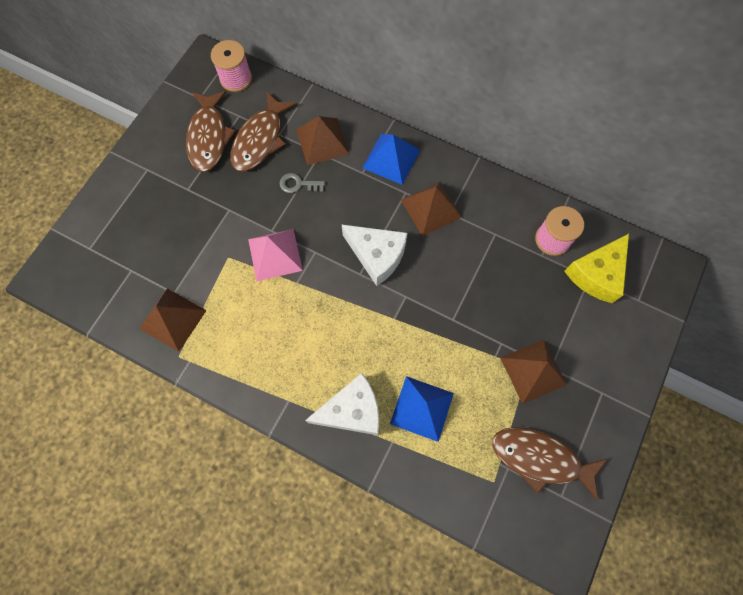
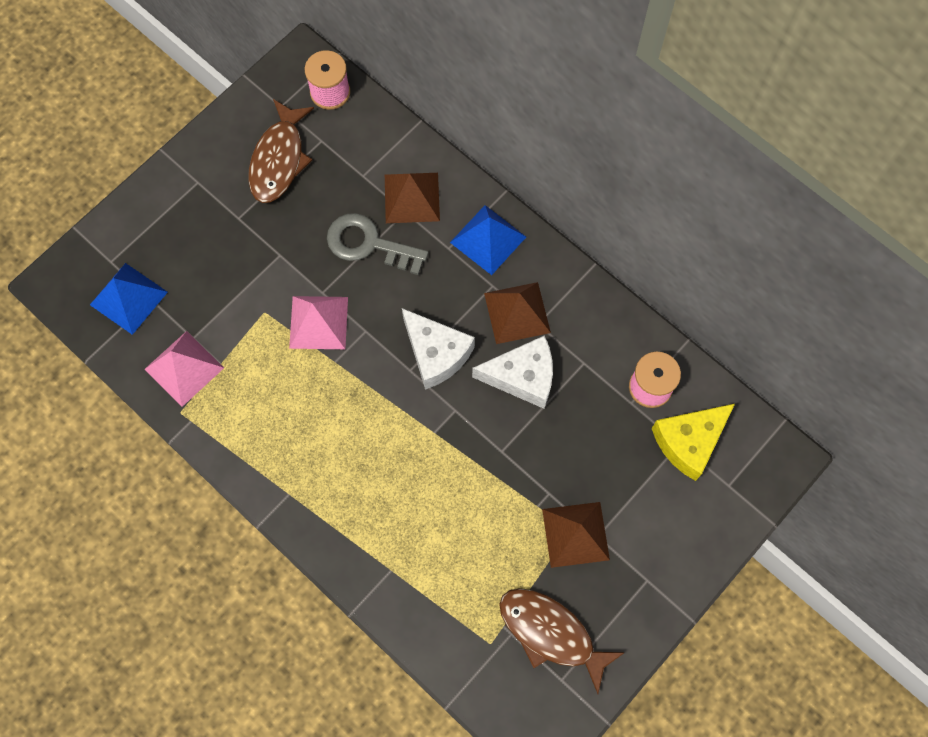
camera: 15 degrees right, 0 degrees up
(173, 319) = (184, 368): brown pyramid -> pink pyramid
(260, 139) = (338, 177): brown fish -> none
(298, 184) = (368, 244): grey key -> grey key, size x1.87
(352, 410) = (356, 523): white cheese -> white cheese (522, 377)
(422, 408) = (435, 542): blue pyramid -> blue pyramid (129, 298)

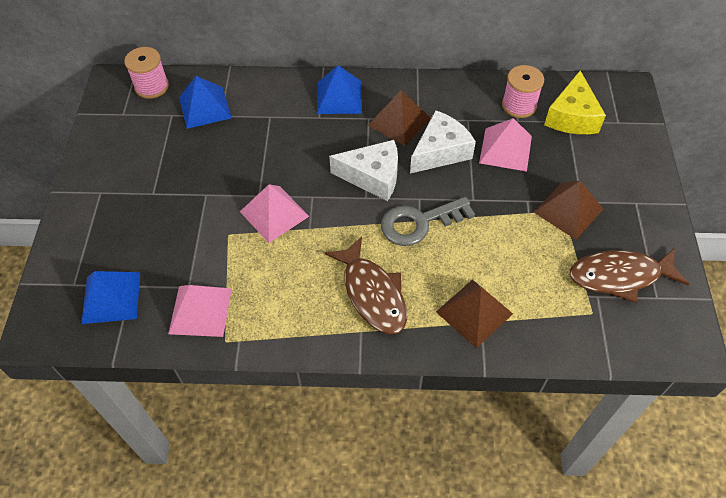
camera: 40 degrees left, 15 degrees down
(279, 159) = (151, 143): brown fish -> brown fish (372, 293)
(356, 155) = (205, 107): none -> blue pyramid
(368, 244) = (263, 148): grey key -> grey key (419, 223)
(412, 197) = (266, 106): brown pyramid -> brown pyramid (474, 312)
(585, 424) = (505, 149): none -> pink pyramid

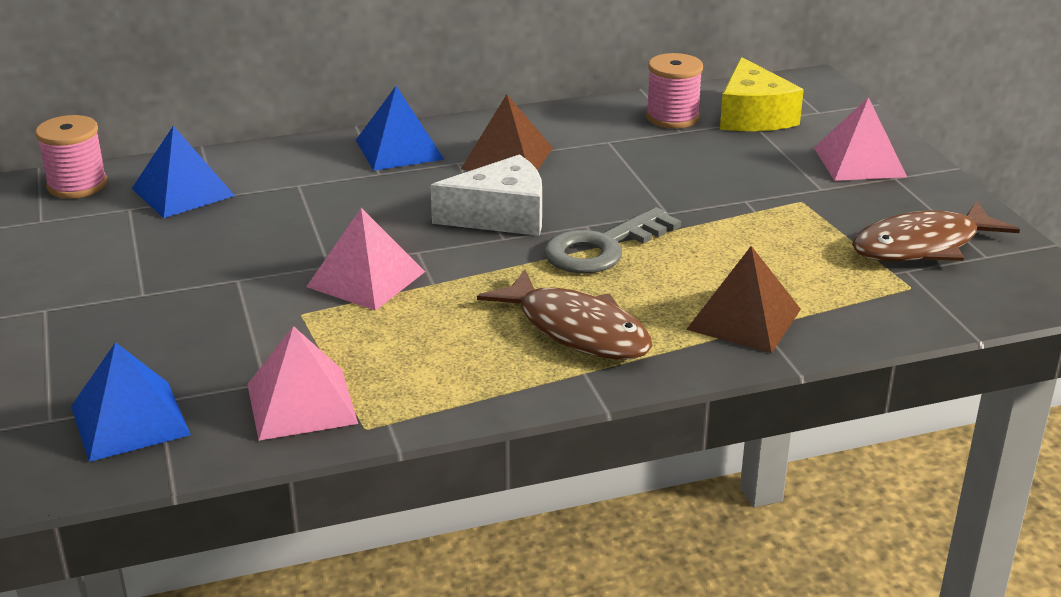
camera: 20 degrees left, 25 degrees down
(440, 151) = (588, 176): white cheese -> none
(505, 149) = (681, 159): pink pyramid -> pink pyramid (859, 162)
(568, 210) = (808, 199): brown pyramid -> none

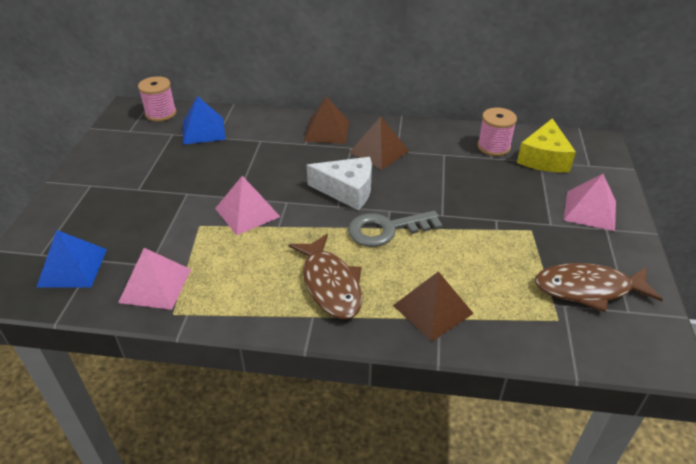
camera: 25 degrees right, 10 degrees up
(399, 149) = (326, 131): blue pyramid -> brown pyramid

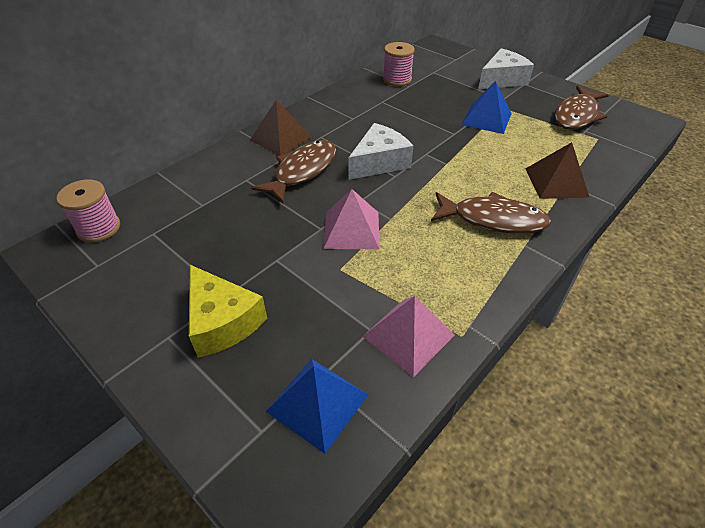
camera: 55 degrees left, 5 degrees up
(203, 130) = (178, 209): blue pyramid -> blue pyramid (486, 119)
(295, 159) = (302, 171): none -> brown fish
(379, 151) = (344, 126): brown pyramid -> none
(386, 230) = (449, 164): grey key -> none
(544, 158) = (431, 69): yellow cheese -> yellow cheese (222, 321)
(590, 210) = (502, 80): pink pyramid -> white cheese

